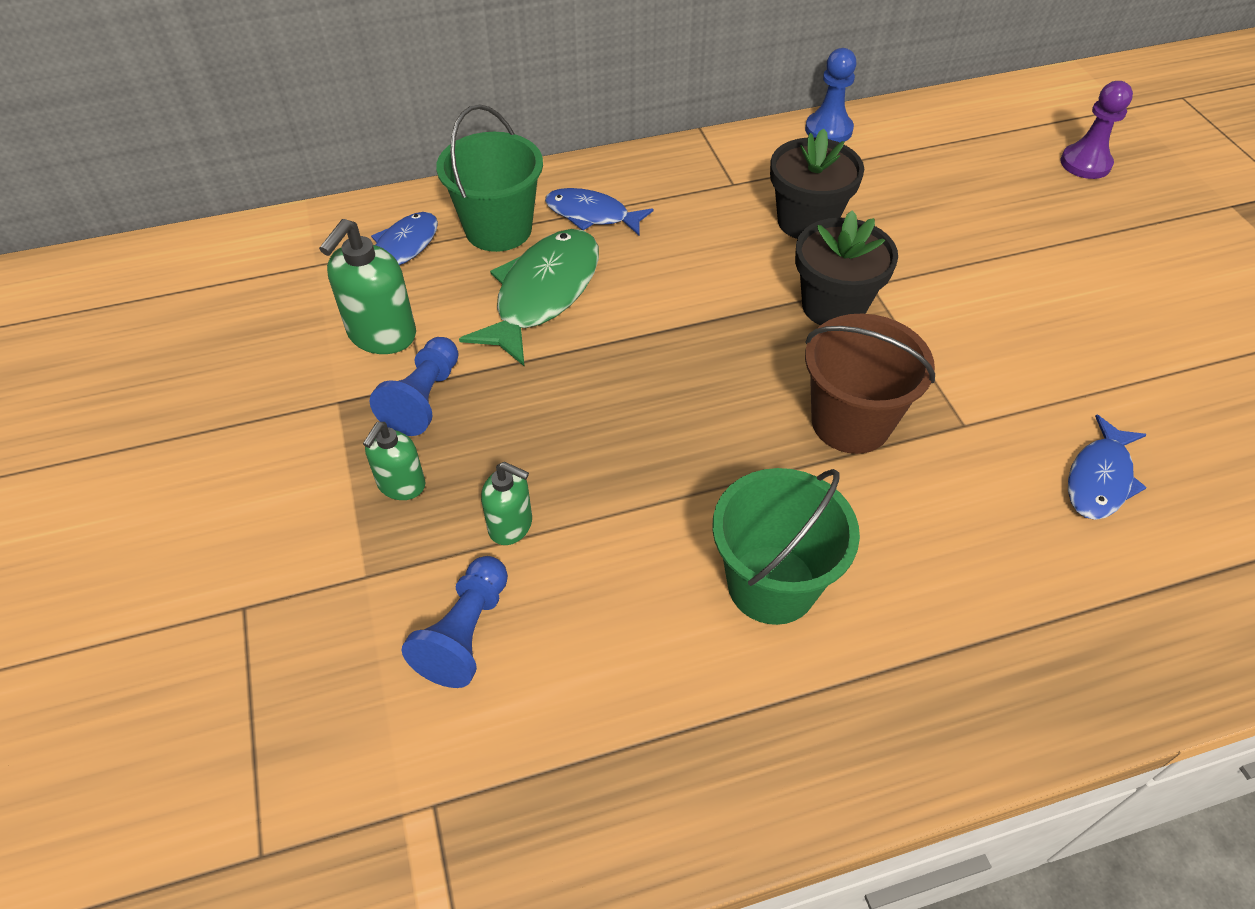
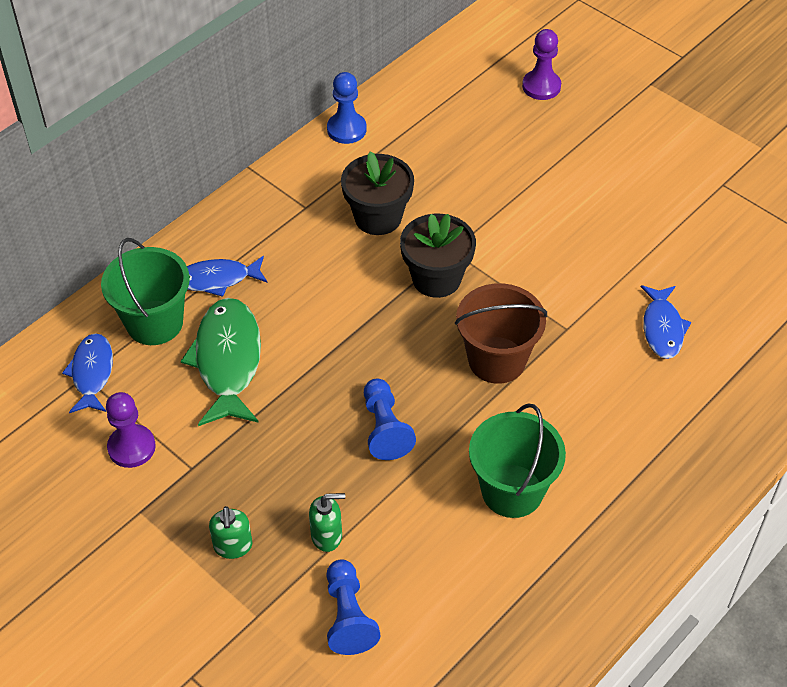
camera: 30 degrees left, 0 degrees up
(381, 335) = (131, 447): green soap dispenser -> purple pawn
(424, 399) = (201, 479): blue pawn -> blue pawn (385, 428)

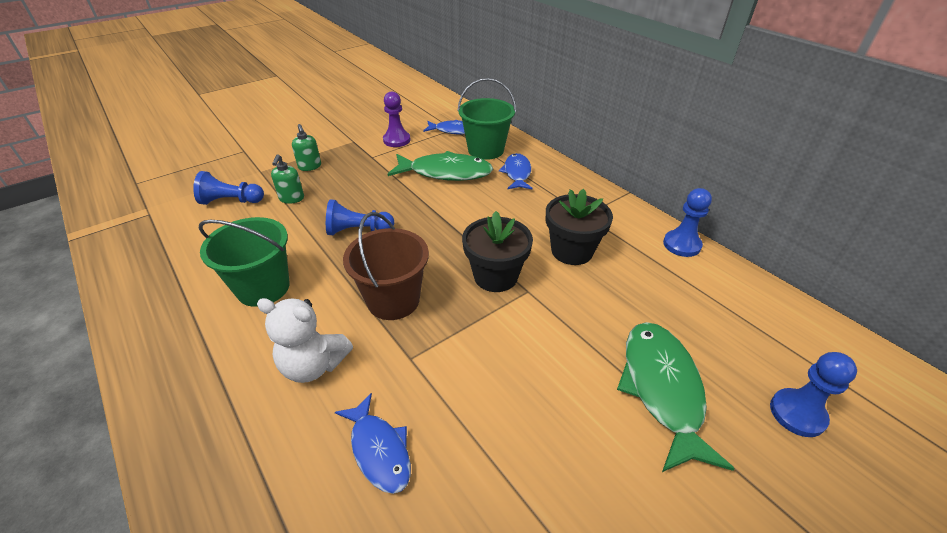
camera: 100 degrees right, 10 degrees down
(233, 546) = (310, 166): green soap dispenser -> green soap dispenser turned 120 degrees counterclockwise
(541, 86) = (797, 413): purple pawn -> blue pawn
(543, 158) = (662, 389): none -> green fish
(599, 402) = (314, 365): none -> white teddy bear
(662, 328) = (379, 450): blue fish -> blue fish turned 135 degrees counterclockwise

